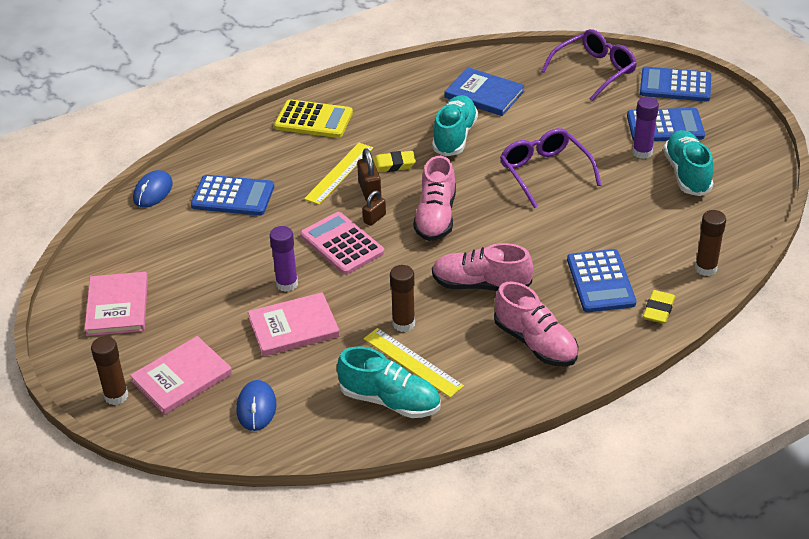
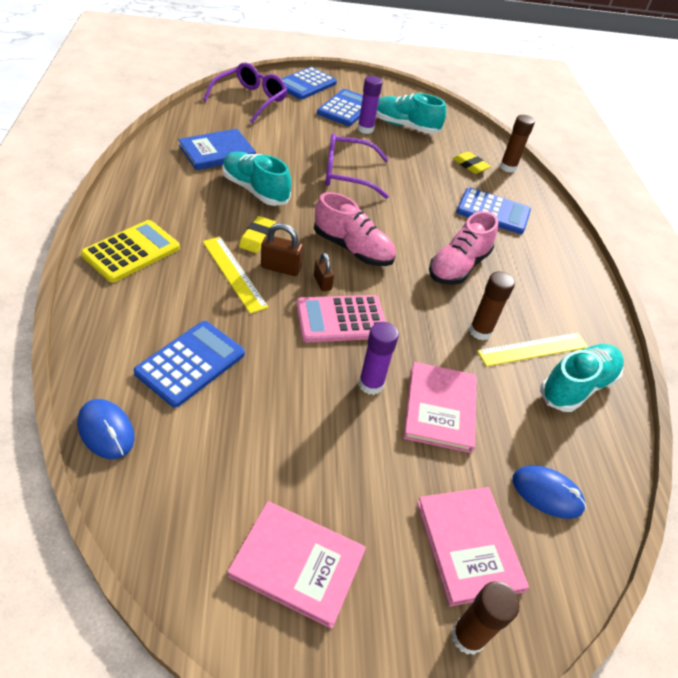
camera: 70 degrees left, 5 degrees up
(535, 343) = (544, 272): pink shoe -> none
(594, 71) = (250, 100): purple glasses -> purple glasses turned 45 degrees clockwise
(658, 310) = (538, 204): yellow eraser -> yellow eraser (470, 165)

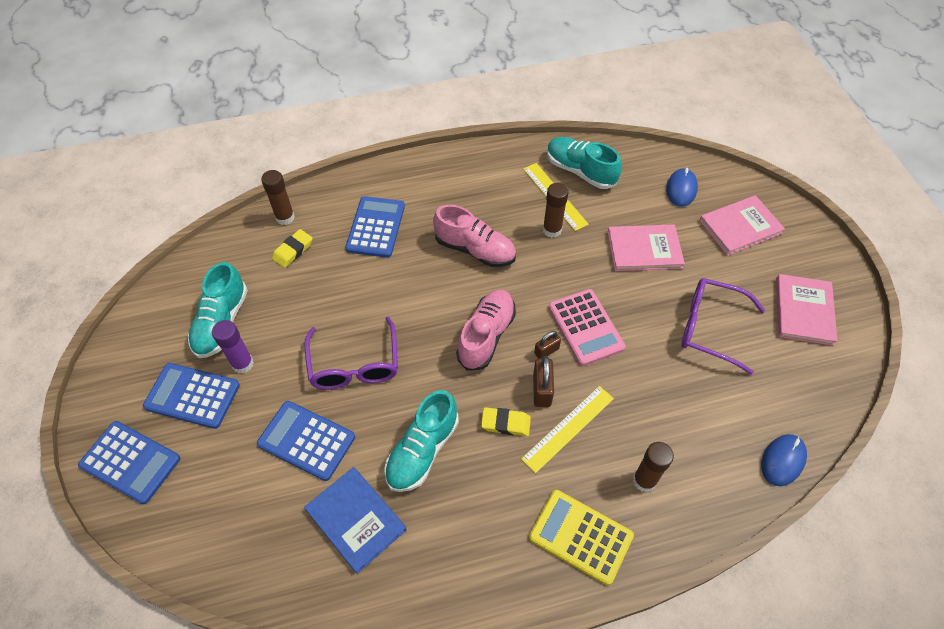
camera: 95 degrees left, 10 degrees up
(190, 363) = (690, 426): blue calculator -> blue calculator (306, 440)
(250, 100) = (200, 523): purple glasses -> purple glasses (710, 328)
(371, 384) = (644, 295): purple glue stick -> none
(467, 636) = (793, 224): brown glue stick -> brown glue stick (644, 480)

